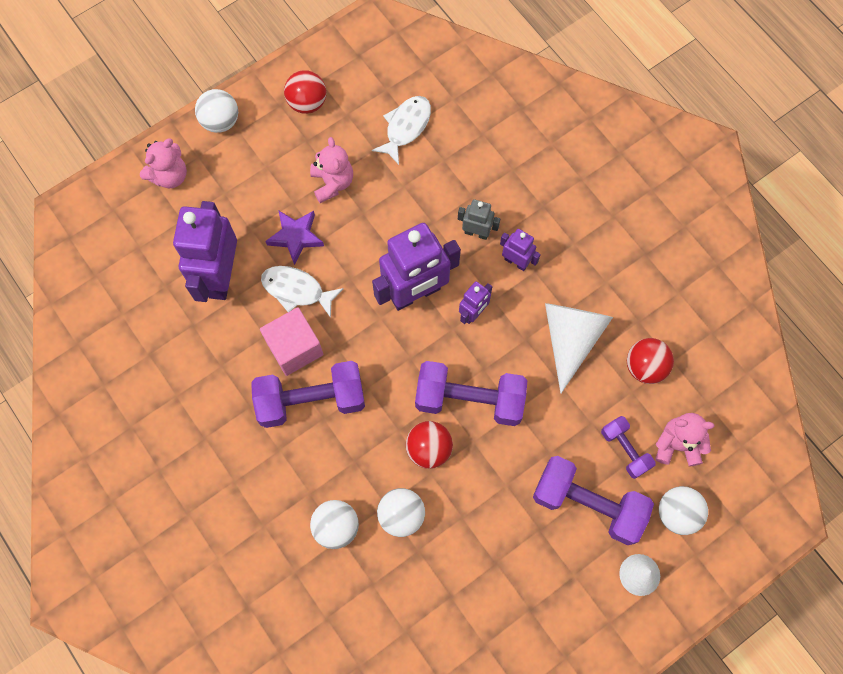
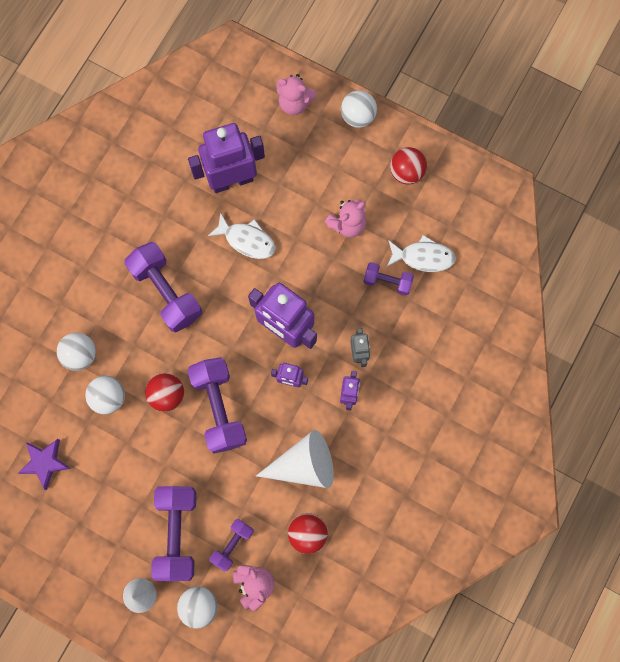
camera: 65 degrees right, 5 degrees up
(294, 348) = (201, 261): pink cube -> none
(296, 237) = (289, 219): purple star -> purple star (45, 463)
(296, 290) = (247, 240): white fish -> white fish turned 120 degrees clockwise
(414, 172) = (387, 281): none -> purple dumbbell

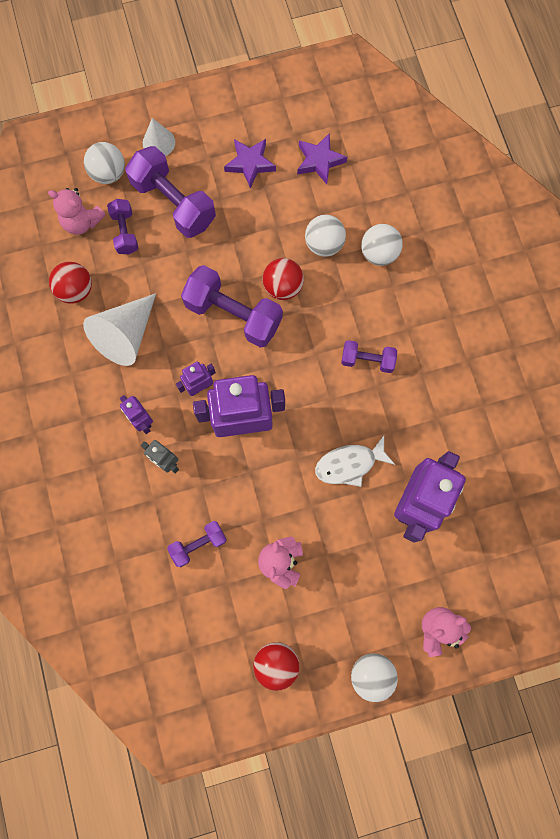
camera: 135 degrees right, 0 degrees up
(94, 510) = (250, 164): none -> purple star
(166, 292) = (367, 360): purple dumbbell -> purple dumbbell, size x0.55
(423, 257) = (188, 597): white fish -> none

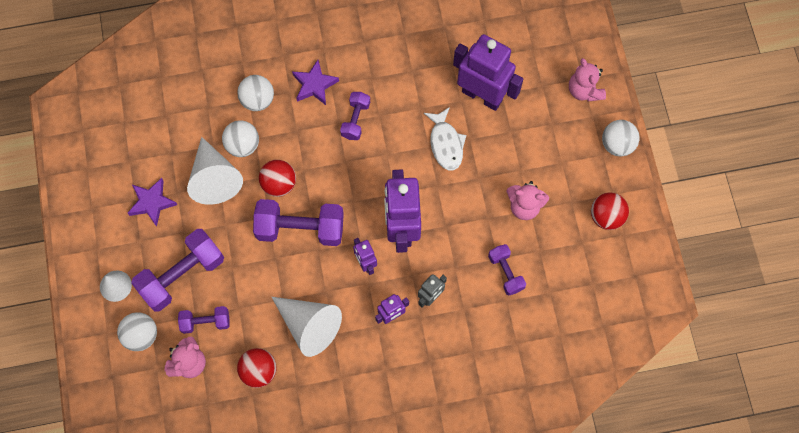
camera: 85 degrees left, 5 degrees down
(233, 314) = (300, 228): purple dumbbell -> purple dumbbell turned 60 degrees clockwise
(283, 221) = (214, 178): none -> white cone
(319, 161) = (159, 141): purple star -> purple star (314, 85)

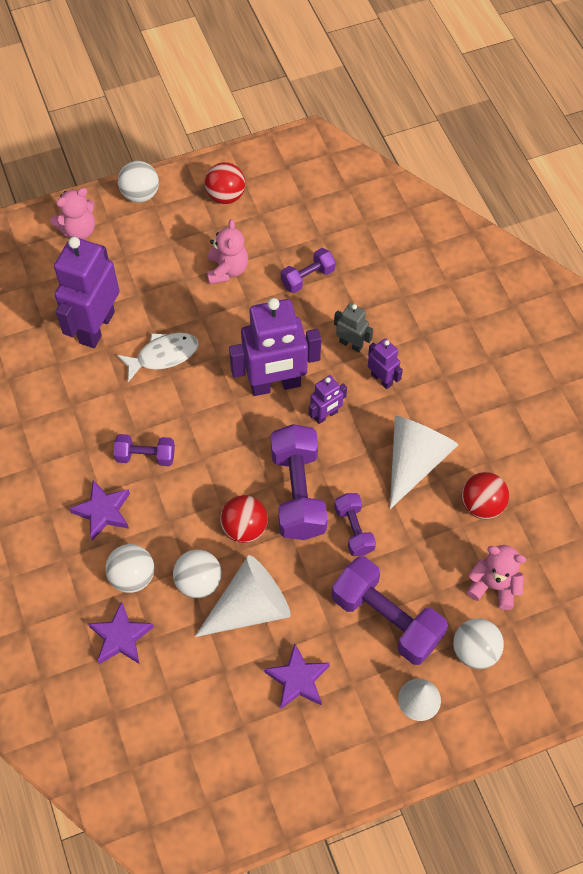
camera: 100 degrees left, 10 degrees down
(206, 322) = (439, 577): purple dumbbell -> purple dumbbell (354, 530)
(213, 87) = (121, 637): none -> purple star

